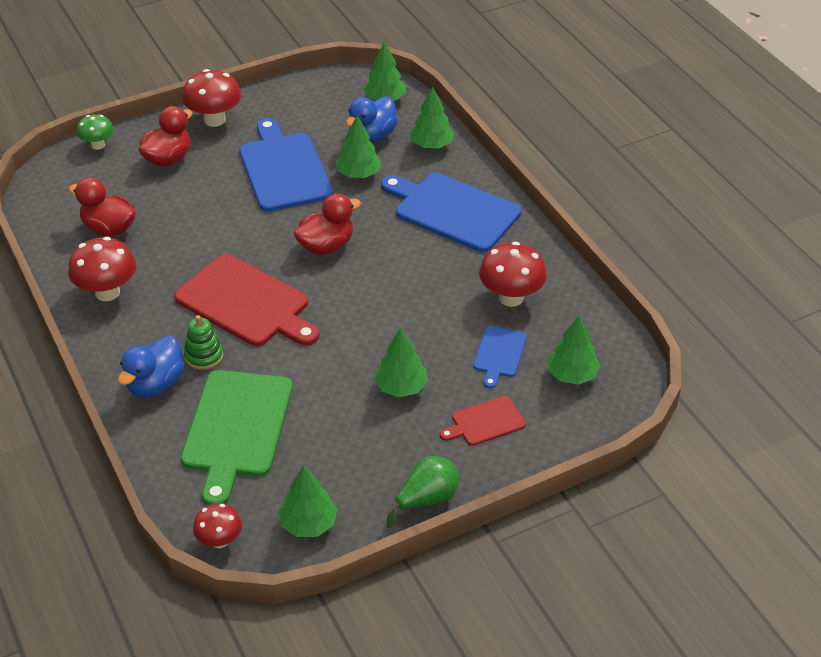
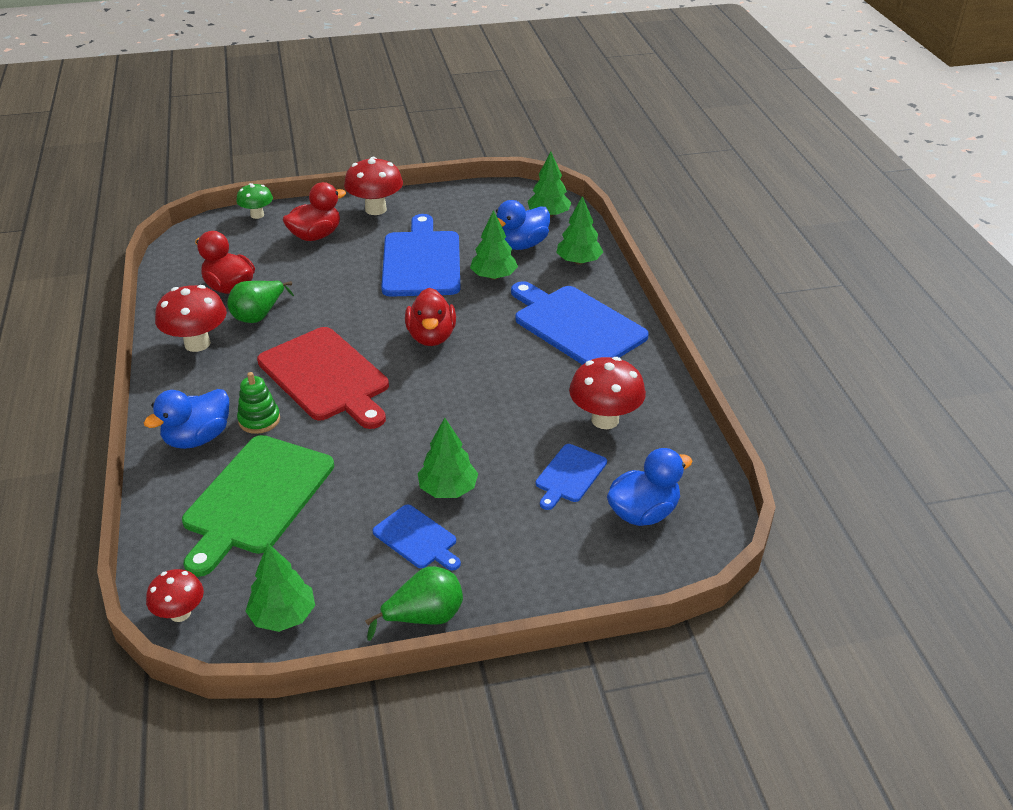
camera: 15 degrees right, 5 degrees down
(153, 253) = (259, 315): none -> green pear
(326, 246) = (431, 337): red duck -> red duck turned 105 degrees clockwise
(392, 435) = (417, 538): none -> blue cutting board
(485, 422) = (525, 545): red cutting board -> none
(571, 375) = (643, 513): green tree -> blue duck

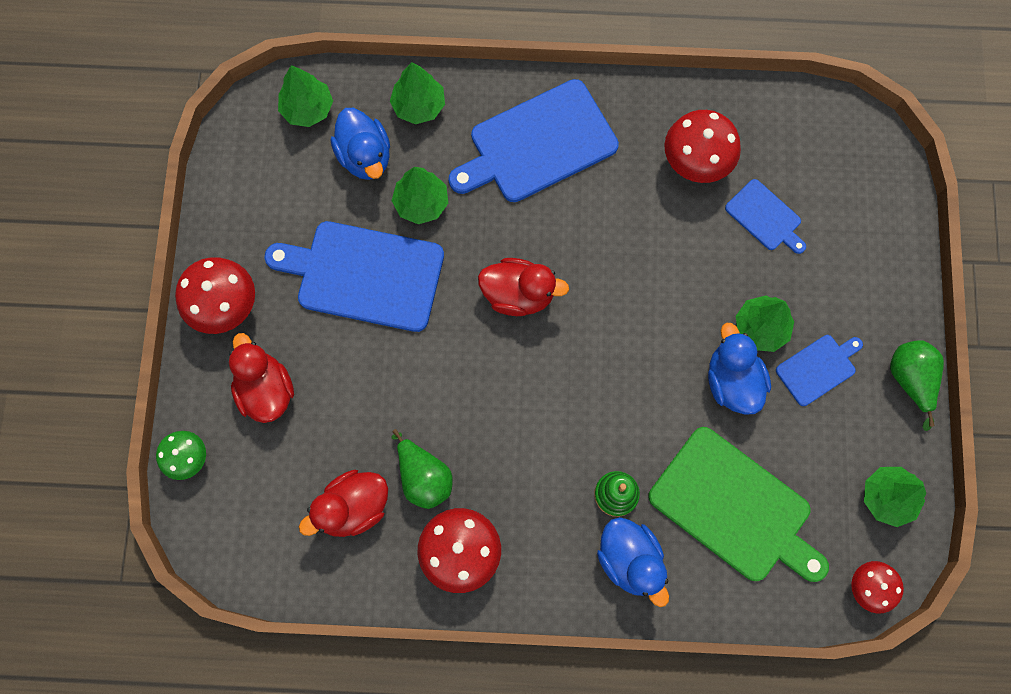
camera: 75 degrees left, 35 degrees up
(326, 377) = (561, 416): red cutting board -> none
(643, 513) = (825, 170): blue duck -> blue duck (732, 381)

